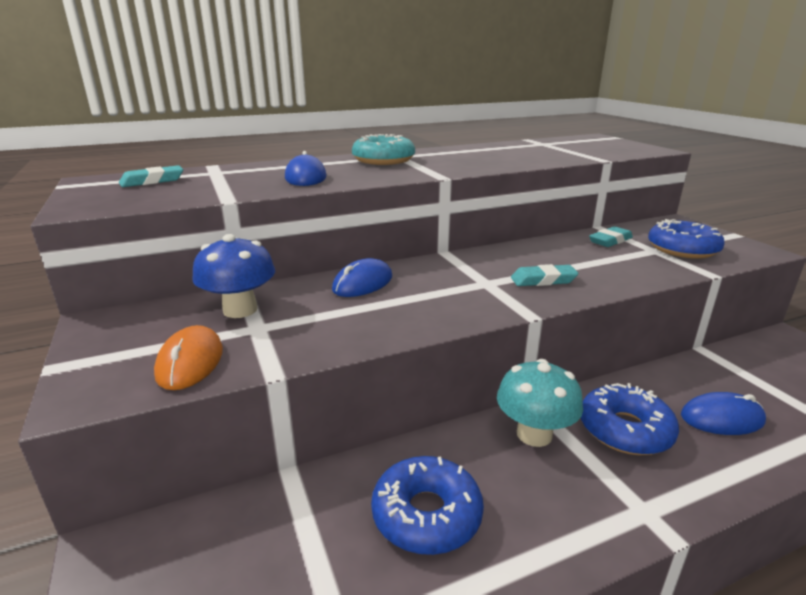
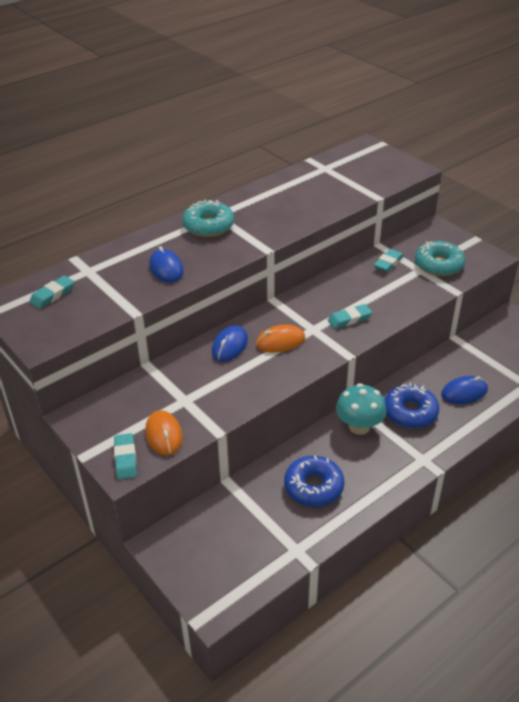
camera: 15 degrees left, 15 degrees up
(104, 382) = (125, 459): none -> turquoise eraser
(240, 310) = (162, 387): blue mushroom -> none
(434, 288) = (280, 341): none -> orange mouse
(682, 249) = (438, 265): blue donut -> turquoise donut

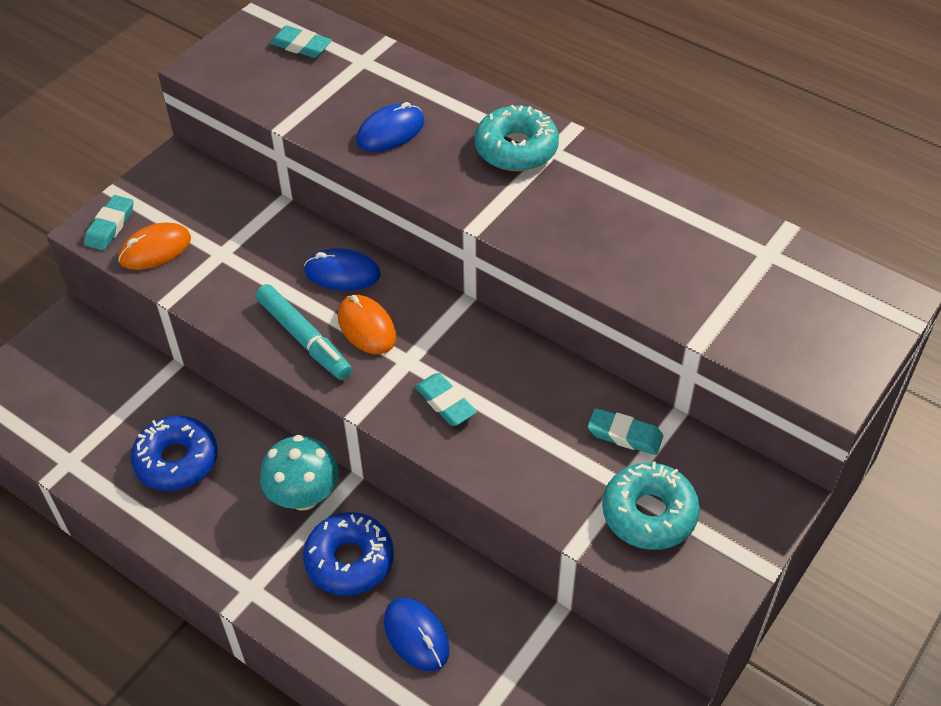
camera: 75 degrees right, 10 degrees up
(125, 459) = (110, 226): turquoise eraser -> turquoise eraser turned 45 degrees counterclockwise
(279, 369) = (304, 338): none -> turquoise marker

